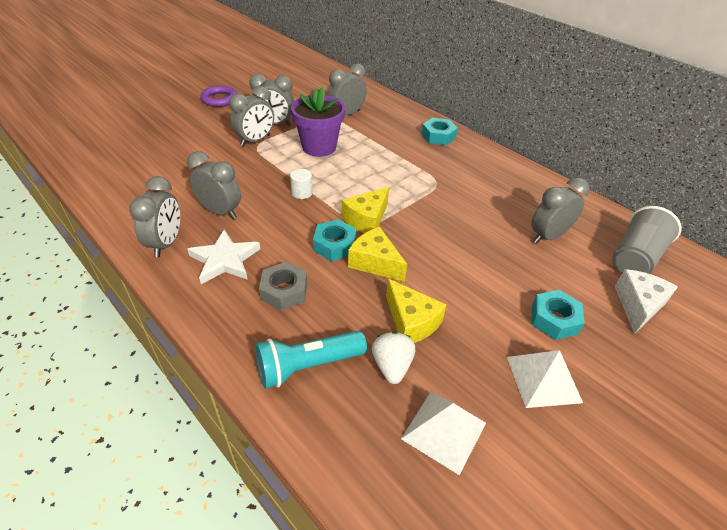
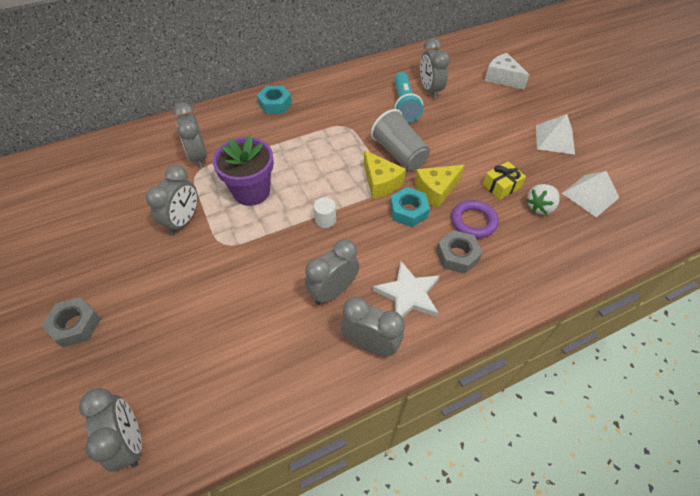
camera: 70 degrees left, 10 degrees up
(173, 108) = (76, 325): none -> grey nut
(219, 99) = (87, 268): purple ring -> purple ring (473, 221)
(255, 141) = (210, 243): grey clock -> grey clock (130, 441)
(308, 366) = (536, 254): turquoise flashlight -> turquoise flashlight (404, 105)
(392, 366) = (540, 207): white strawberry -> white strawberry turned 60 degrees counterclockwise
(411, 322) = (501, 186): yellow cheese -> yellow gift
(554, 319) = (508, 117): turquoise nut -> none
(635, 258) = (460, 61): grey cup -> grey cup (399, 153)

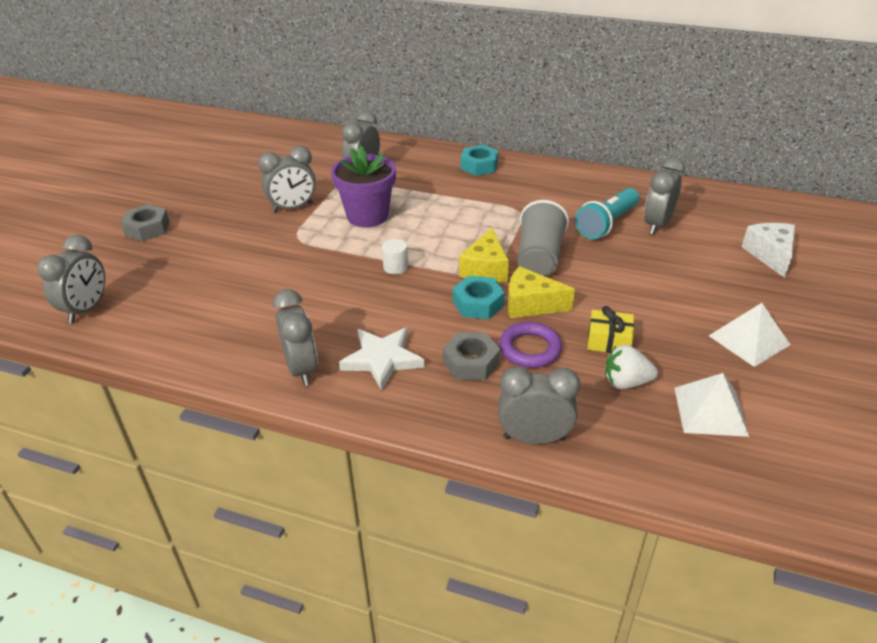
camera: 45 degrees right, 15 degrees down
(333, 291) = (327, 317): grey clock -> grey clock (534, 438)

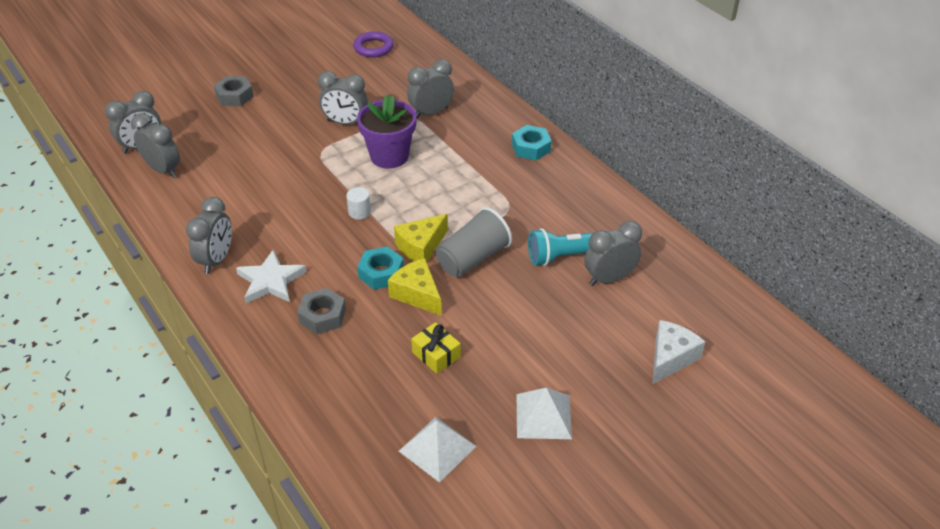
camera: 35 degrees right, 5 degrees up
(530, 349) = (373, 328): purple ring -> purple ring (373, 48)
(534, 438) = (298, 392): grey clock -> grey clock (163, 170)
(626, 382) = (407, 392): white strawberry -> none

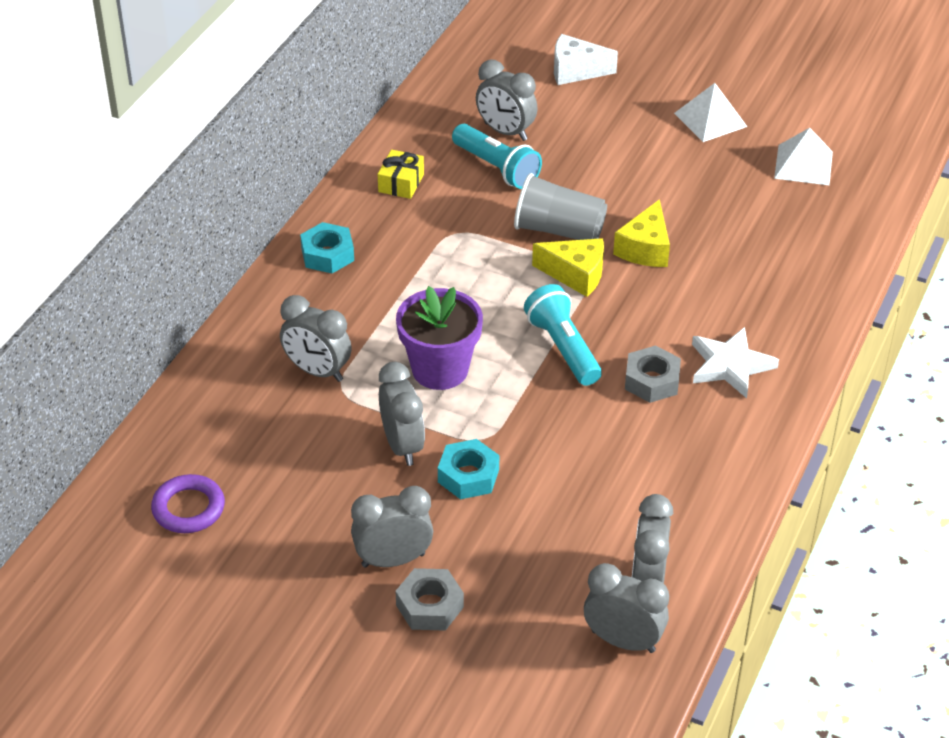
camera: 120 degrees left, 0 degrees up
(216, 260) = (744, 428): grey clock -> grey clock (393, 560)
(322, 316) = (737, 301): grey nut -> grey nut (652, 381)
(359, 212) = (563, 348): white cylinder -> turquoise flashlight
(381, 273) = (641, 287): turquoise nut -> turquoise nut (468, 476)
(436, 354) = (707, 205): yellow gift -> yellow gift (401, 183)

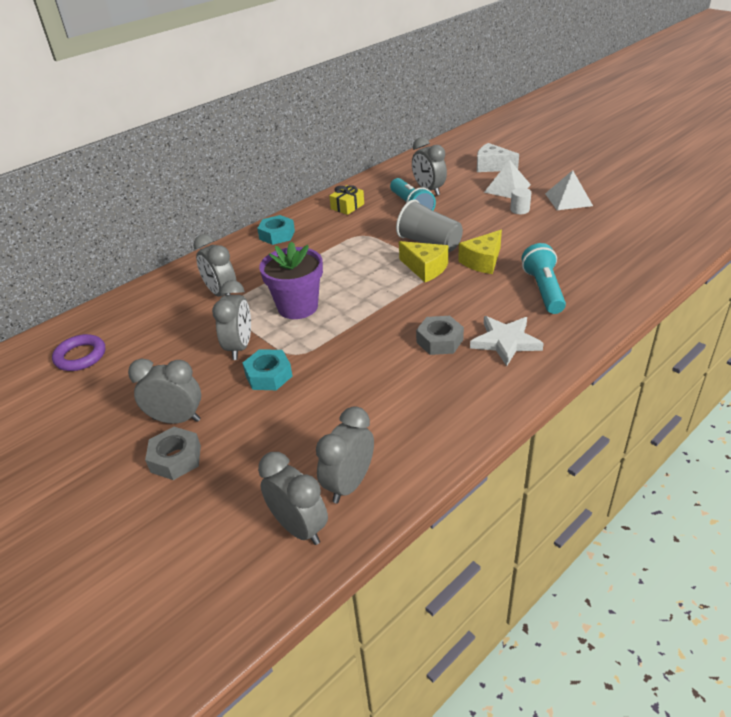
camera: 25 degrees right, 5 degrees down
(563, 348) = (388, 309): turquoise flashlight -> turquoise flashlight (543, 290)
(653, 149) = (519, 210): none -> white cylinder
(803, 165) = (624, 231): white pyramid -> white pyramid (507, 188)

